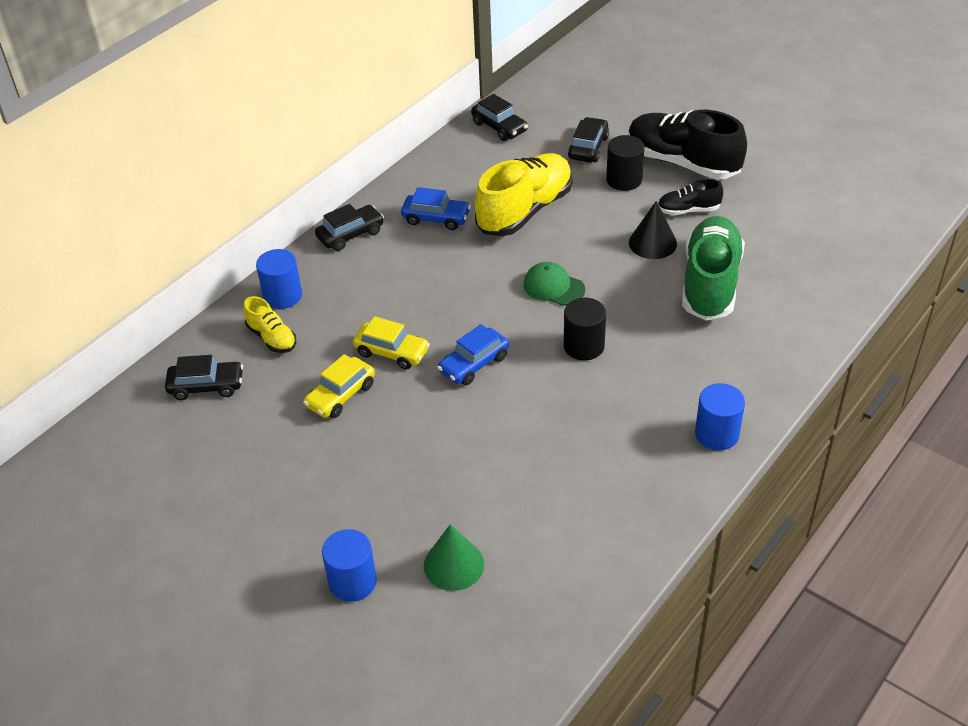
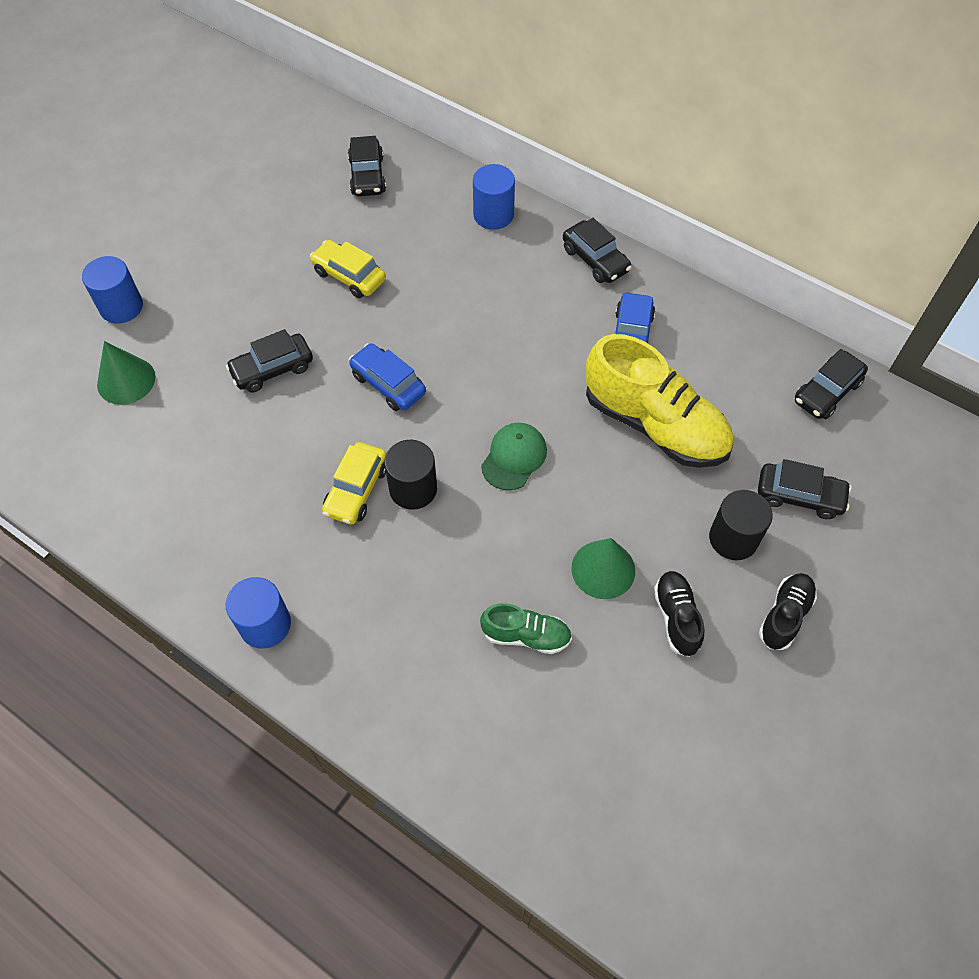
camera: 85 degrees right, 15 degrees up
(272, 338) = (431, 214): yellow shoe -> none
(392, 352) = (408, 311): yellow car -> yellow car (356, 490)
(450, 447) = (272, 369): none -> black car
(652, 243) = (603, 569): black cone -> green cone
(682, 162) = (784, 616): black shoe -> black shoe, size x0.49
(710, 283) = (526, 635): green shoe -> green shoe, size x0.49

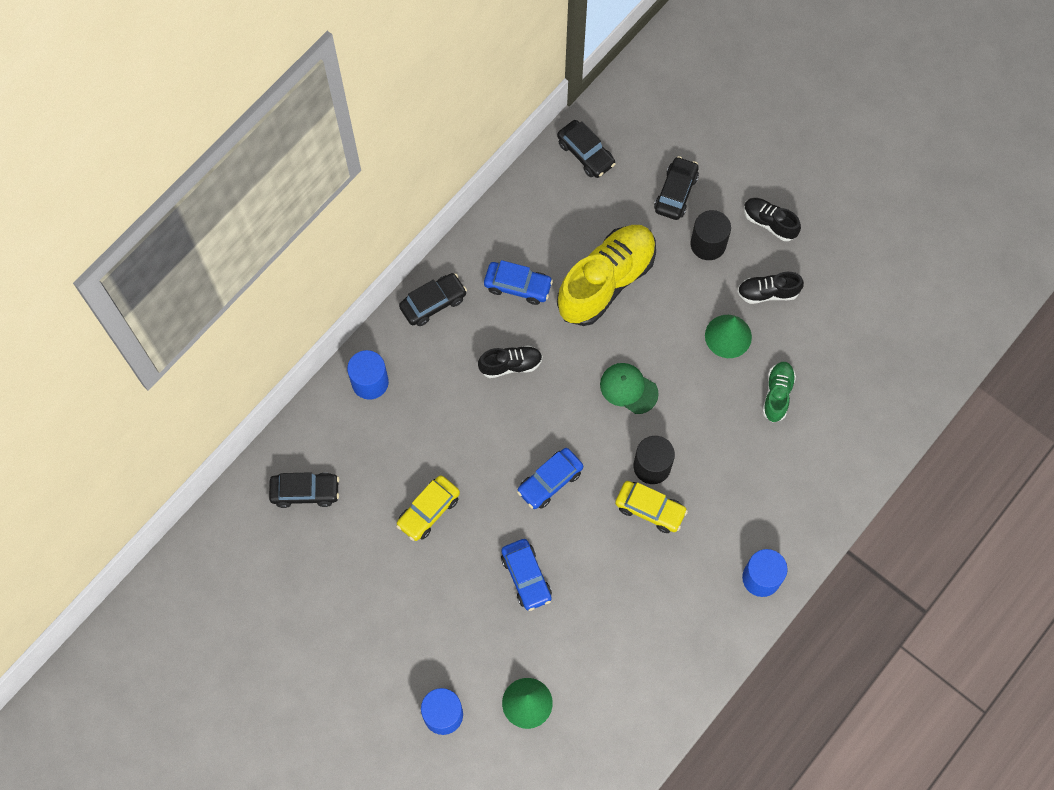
camera: 85 degrees left, 10 degrees up
(272, 369) = (526, 577): black car -> blue car
(530, 336) = (510, 365): none -> black shoe

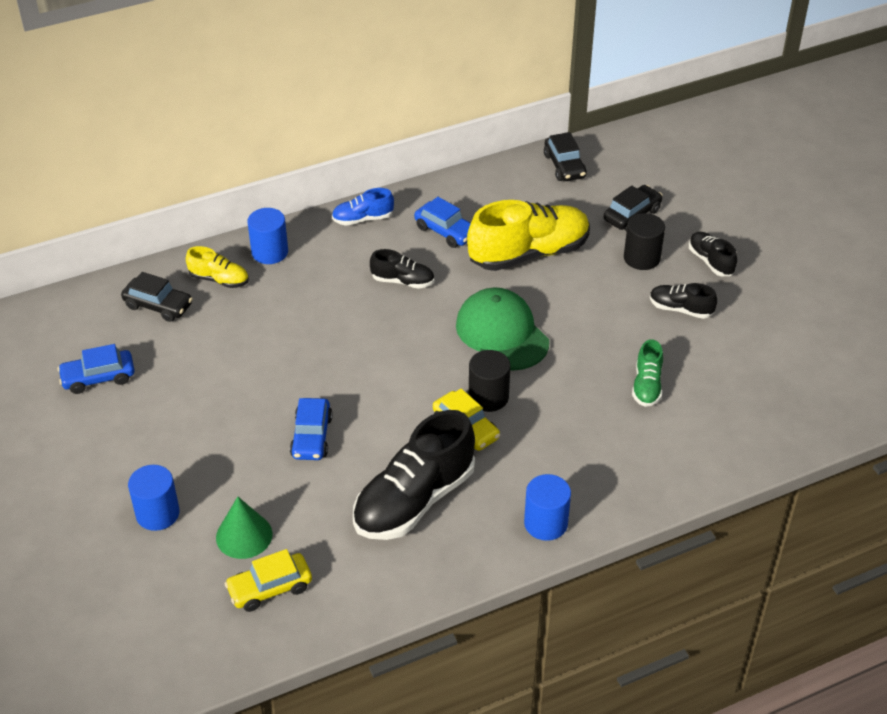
camera: 25 degrees right, 25 degrees down
(342, 436) = (219, 279): none -> yellow shoe
(428, 511) = (256, 356): yellow car -> yellow car (270, 588)
(433, 303) = (363, 219): black car -> blue shoe
(550, 481) = (383, 374): blue car -> blue car (98, 378)
(628, 389) = (502, 333): green cap -> green cap, size x1.68
(645, 603) = (414, 500): none -> black shoe
(728, 336) = (622, 327): green cone -> none
(777, 394) = (647, 386): green shoe -> green shoe turned 150 degrees clockwise

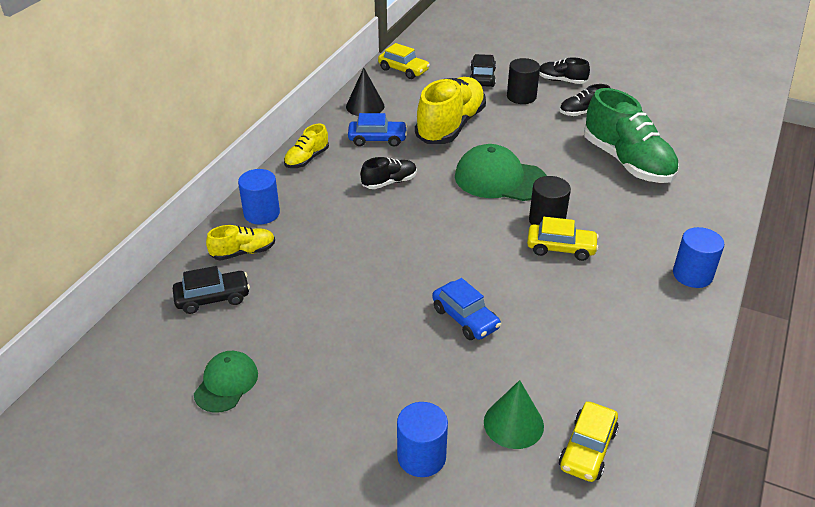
camera: 40 degrees left, 5 degrees down
(98, 378) = (226, 383): blue car -> green cap
(363, 219) = (307, 159): blue shoe -> yellow shoe
(414, 500) = (595, 314): black shoe -> none
(478, 189) = (365, 106): none -> black cone
(564, 166) = (403, 70): black car -> yellow car
(647, 386) = (627, 162): green shoe -> green shoe, size x2.03

